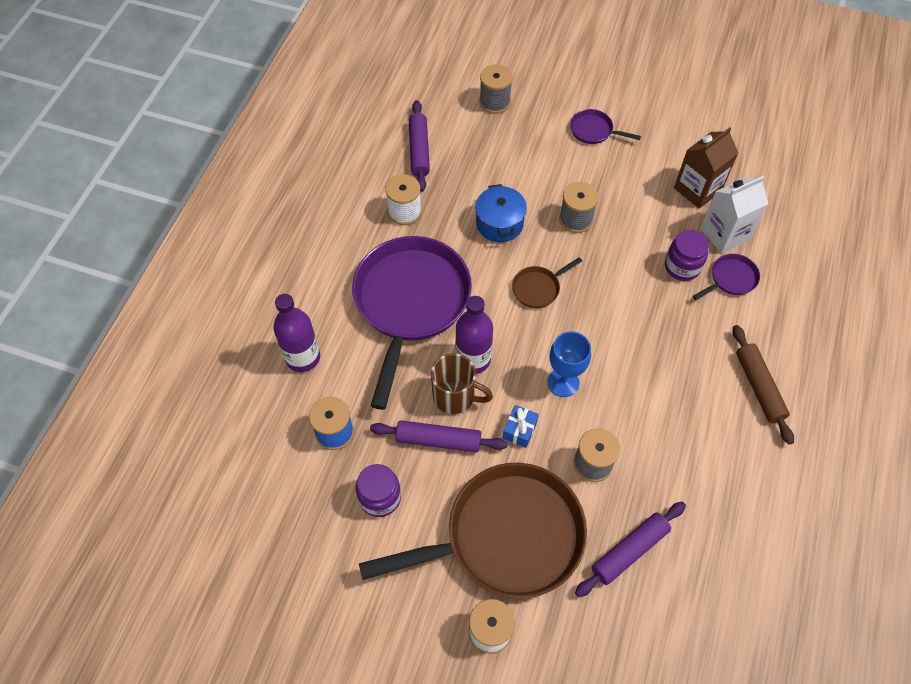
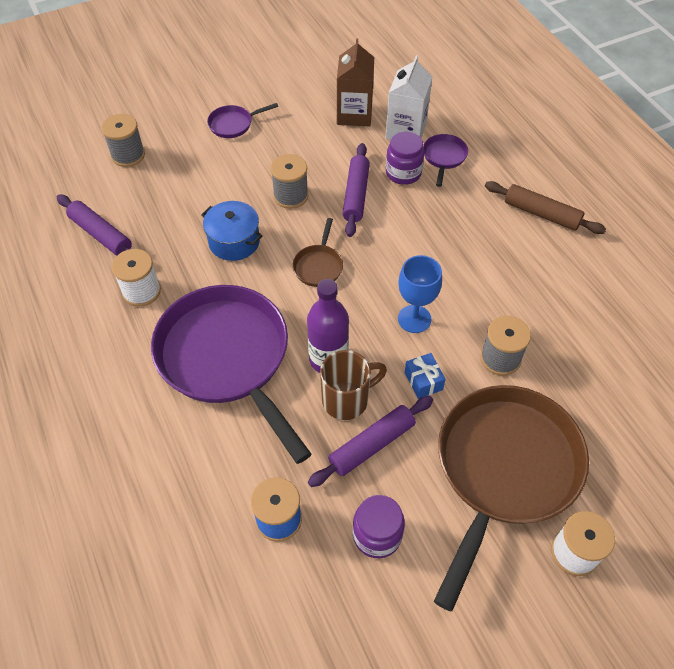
camera: 45 degrees left, 5 degrees down
(303, 357) = (179, 483): purple bottle -> none
(629, 551) = (593, 396): purple rolling pin -> purple rolling pin (356, 195)

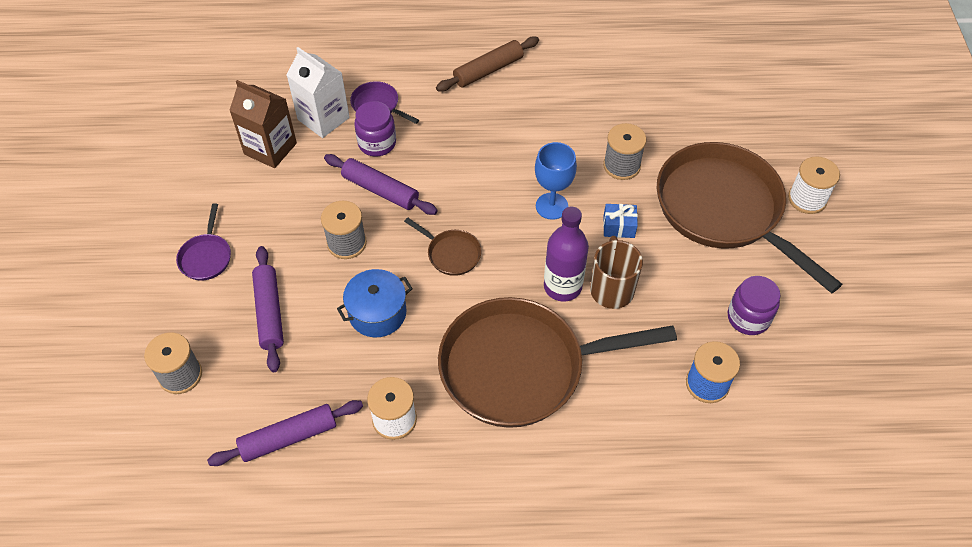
camera: 65 degrees left, 0 degrees up
(227, 359) = (521, 367): purple pan -> brown pan
(371, 445) = (664, 288): purple rolling pin -> purple rolling pin (269, 312)

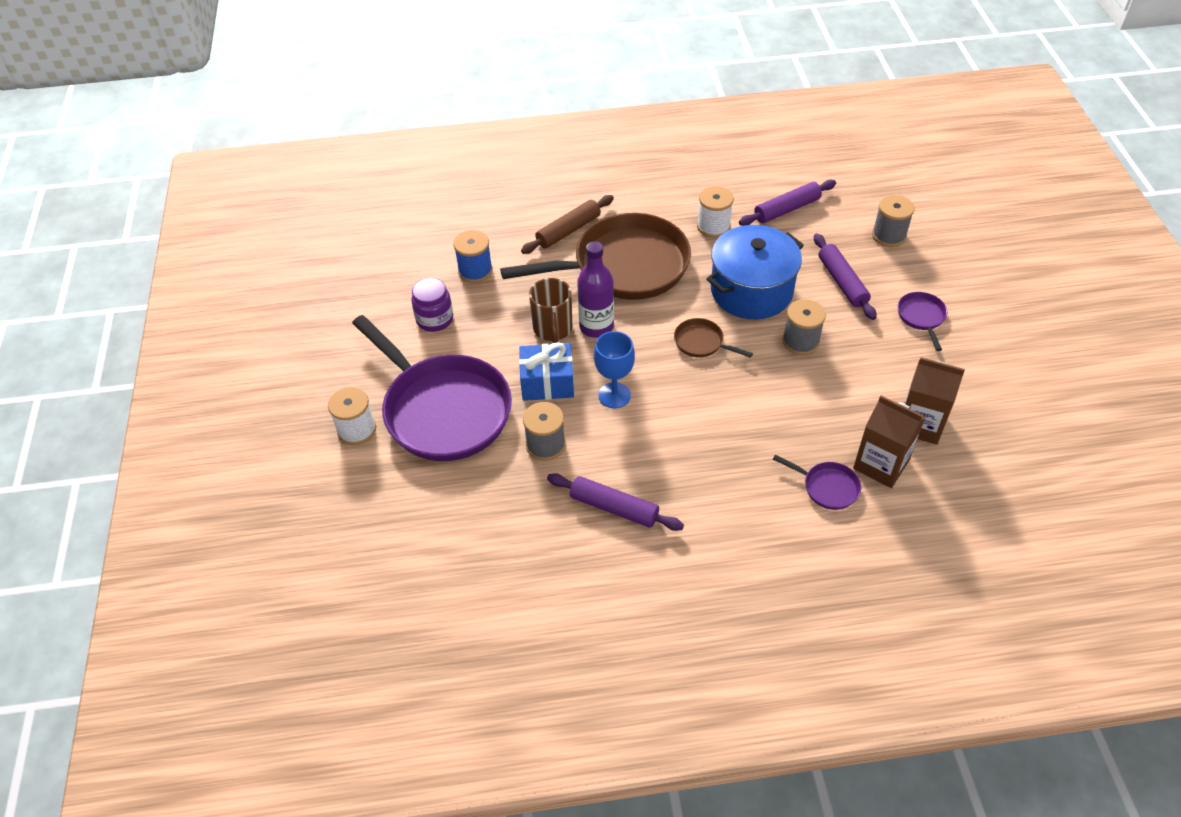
camera: 175 degrees right, 5 degrees down
(323, 118) = (881, 464): white carton -> brown carton
(377, 143) = (810, 442): purple jar -> none
(377, 313) = (751, 291): blue pot -> blue pot, size x1.66
(380, 190) = (788, 392): purple rolling pin -> purple rolling pin (614, 507)
(488, 70) = (711, 550): brown rolling pin -> brown rolling pin (568, 230)
(619, 227) = (547, 383): blue gift -> blue gift, size x1.70
(724, 210) = (443, 409): brown pan -> purple pan

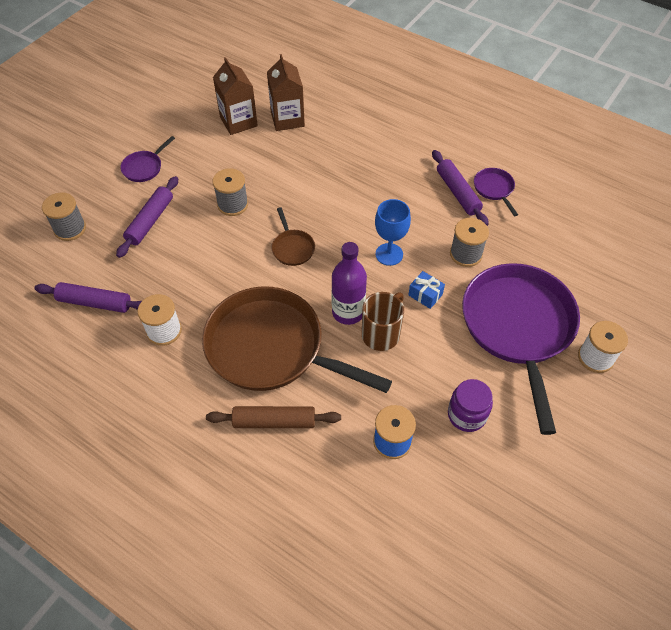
camera: 140 degrees left, 5 degrees up
(547, 383) = (425, 295): blue gift -> blue gift, size x0.59
(751, 291) = (212, 259): blue pot -> none
(827, 487) = (329, 128): purple pan -> purple pan (494, 189)

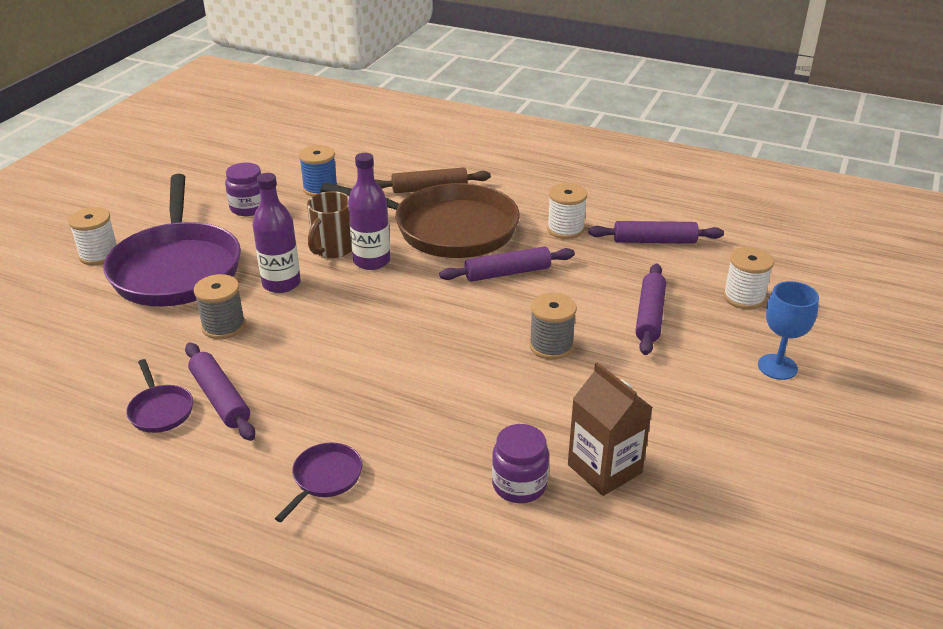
camera: 170 degrees right, 20 degrees down
(70, 229) = (744, 297): grey spool -> white spool
(144, 167) = (708, 377): purple pan -> purple pan (325, 478)
(237, 281) = (507, 273): none -> purple rolling pin
(287, 119) = (519, 485): brown carton -> purple jar
(292, 248) = (452, 309): brown pan -> none
(389, 254) = (325, 315): blue goblet -> blue goblet (777, 367)
(425, 295) = (281, 284): blue gift -> purple bottle

